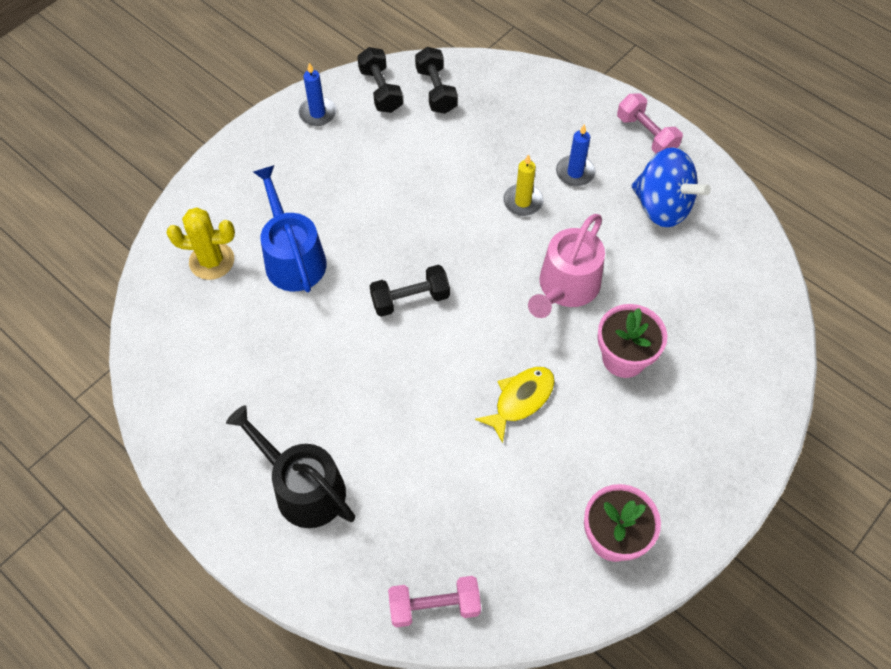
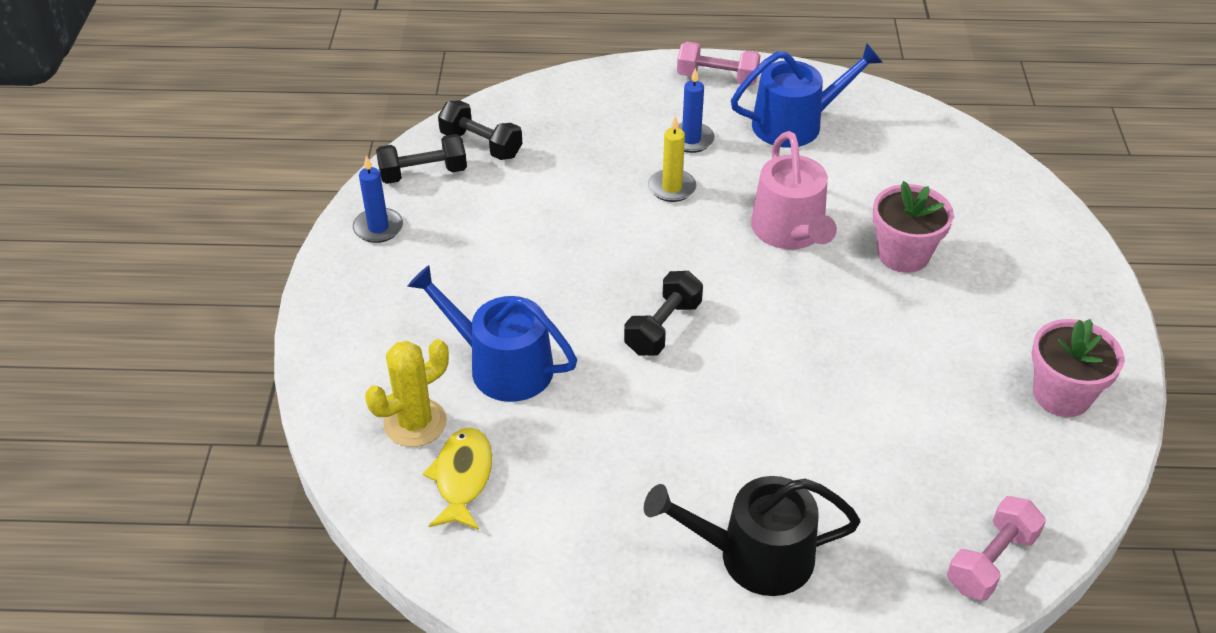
camera: 40 degrees left, 15 degrees down
(380, 90) = (423, 174): black dumbbell -> black dumbbell turned 45 degrees counterclockwise
(520, 400) = (859, 343): yellow fish -> yellow fish (462, 478)
(662, 206) = (795, 124): blue spinning top -> blue watering can

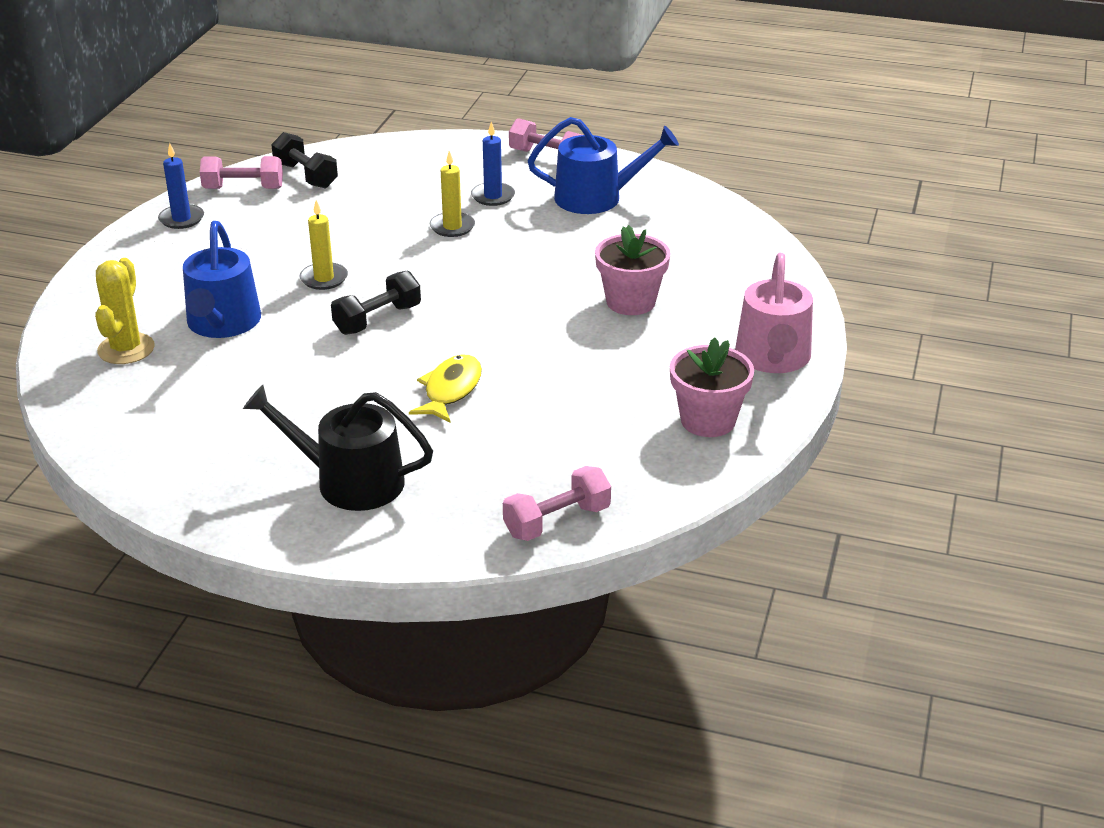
camera: 15 degrees right, 10 degrees down
(415, 423) = (126, 349): yellow cactus -> yellow cactus turned 60 degrees counterclockwise
(423, 174) = (243, 188): black dumbbell -> pink dumbbell
(462, 478) = (140, 390): yellow fish -> yellow fish (450, 390)
(502, 366) = (222, 323): blue watering can -> blue watering can turned 135 degrees counterclockwise
(576, 282) = (324, 278): none -> yellow candle
(790, 231) = (538, 271): pink watering can -> pink watering can (773, 358)

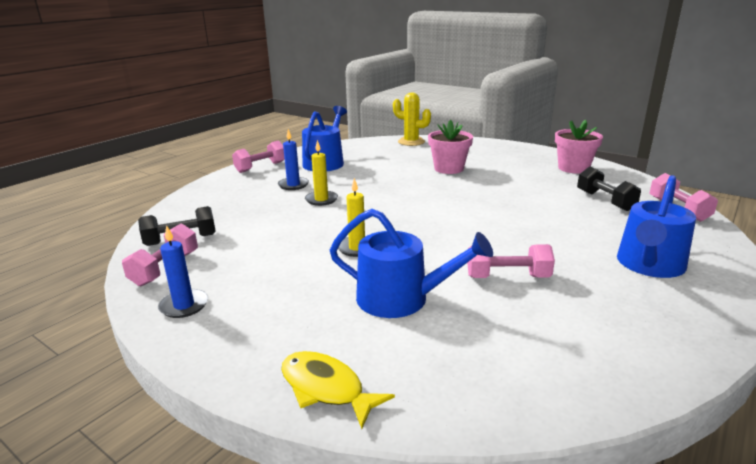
camera: 70 degrees left, 10 degrees down
(126, 349) = (421, 359): yellow cactus -> yellow cactus (411, 142)
(287, 381) = (507, 277): none -> pink dumbbell
(349, 481) = (649, 265): black watering can -> blue watering can
(377, 319) = (430, 235): black dumbbell -> black dumbbell (605, 201)
(450, 390) = (533, 221): yellow fish -> yellow fish (326, 388)
(773, 358) = (517, 151): pink watering can -> none

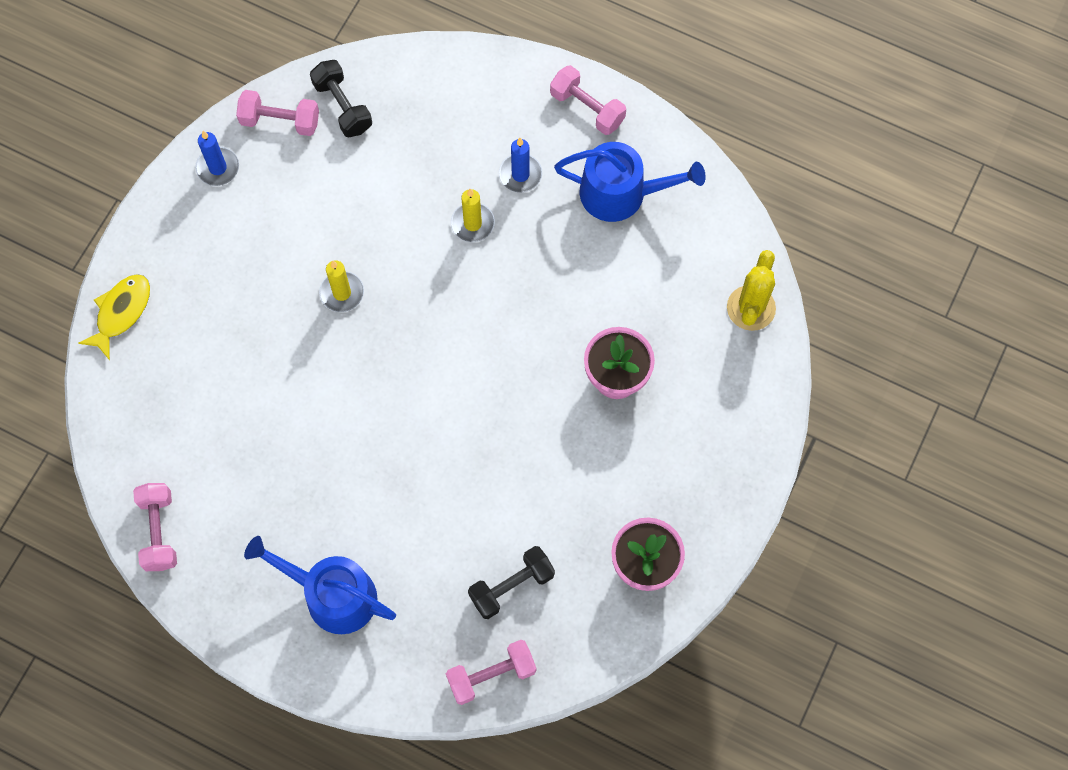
camera: 80 degrees right, 45 degrees up
(401, 299) = (245, 350): blue watering can -> none
(507, 277) = (294, 448): pink dumbbell -> pink dumbbell (159, 531)

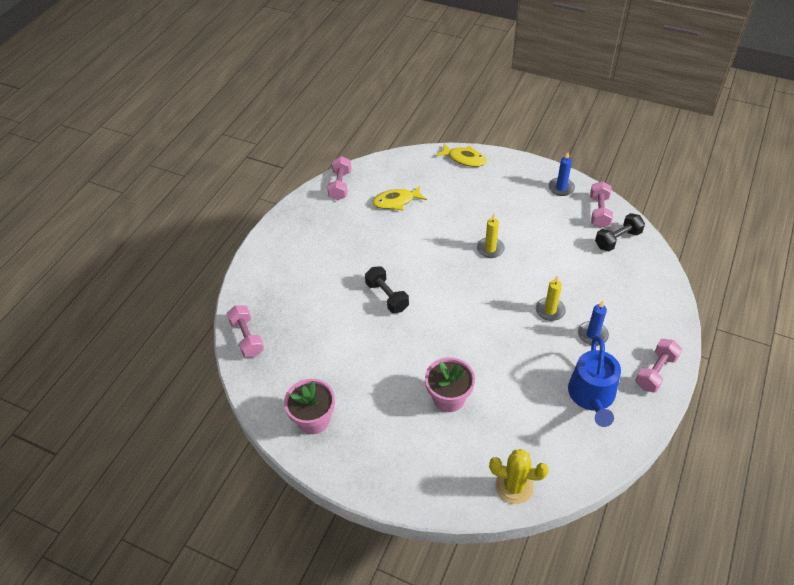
camera: 90 degrees right, 20 degrees down
(159, 531) = (340, 185): pink dumbbell -> pink dumbbell turned 75 degrees counterclockwise
(213, 434) = (396, 201): none -> yellow fish
(332, 595) = (301, 259): blue watering can -> none
(511, 586) = (302, 345): black dumbbell -> black dumbbell (387, 296)

